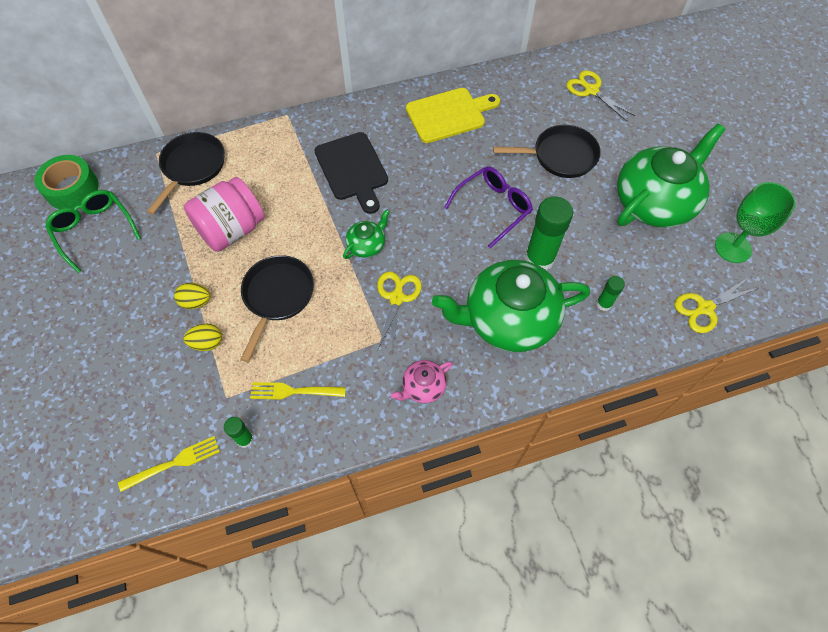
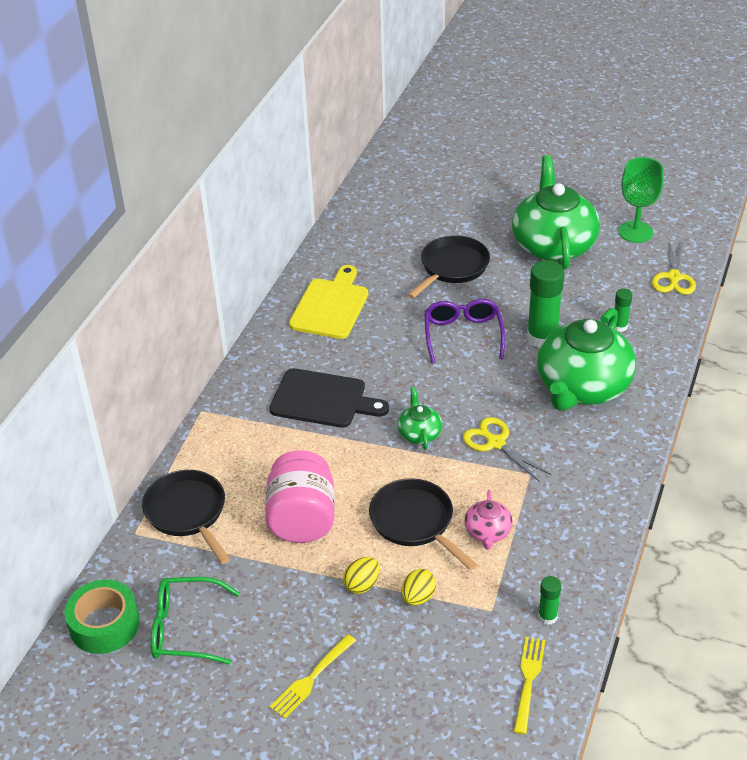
camera: 50 degrees left, 20 degrees down
(294, 391) = (528, 558): yellow fork -> yellow fork (312, 678)
(423, 387) = (599, 472): pink teapot -> pink teapot (488, 532)
(591, 90) = (403, 212): yellow scissors -> none

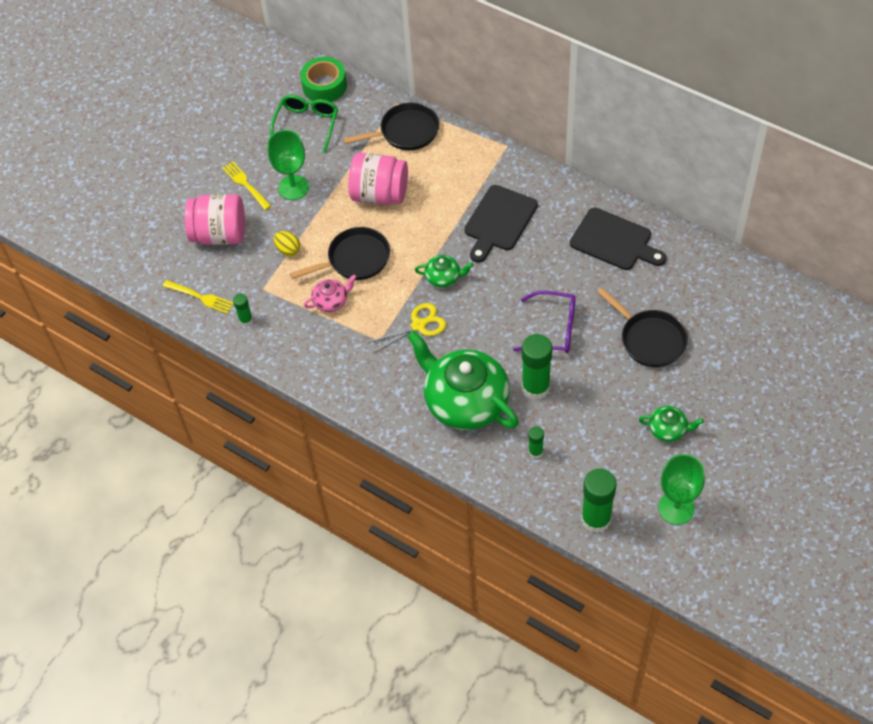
camera: 105 degrees right, 15 degrees up
(307, 617) = (293, 188): none -> green goblet
(330, 306) = (614, 241): yellow cutting board -> black cutting board
(362, 585) = (309, 220): yellow egg -> none
(411, 687) = (220, 234): none -> pink jar
(488, 532) = (331, 301): pink teapot -> pink teapot turned 135 degrees clockwise
(553, 245) = (668, 429): green teapot -> green teapot, size x0.44
(673, 278) = (596, 519): yellow scissors -> green glue stick

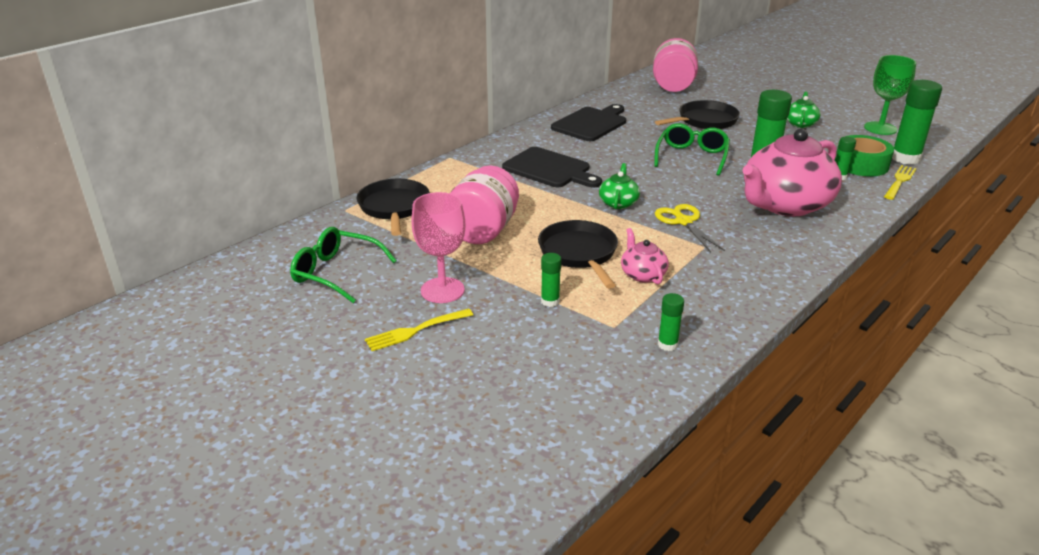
camera: 85 degrees left, 25 degrees down
(200, 297) = (620, 387): yellow fork -> yellow fork (899, 181)
(220, 234) = (502, 360): pink jar -> pink jar (673, 86)
(288, 250) = (550, 301): yellow egg -> green glue stick
(293, 188) = (442, 290): green goblet -> pink goblet
(324, 86) = (276, 255): green tape -> green tape (861, 165)
(465, 401) = (785, 205): green teapot -> pink teapot
(552, 329) = (691, 157): purple glasses -> green glasses

